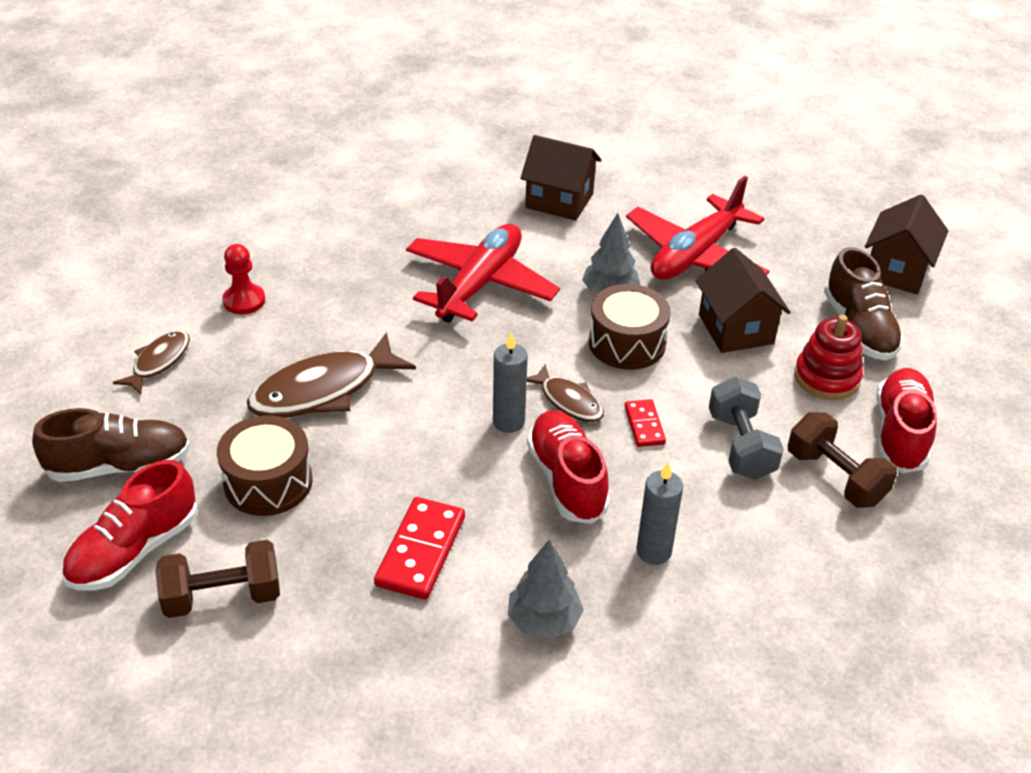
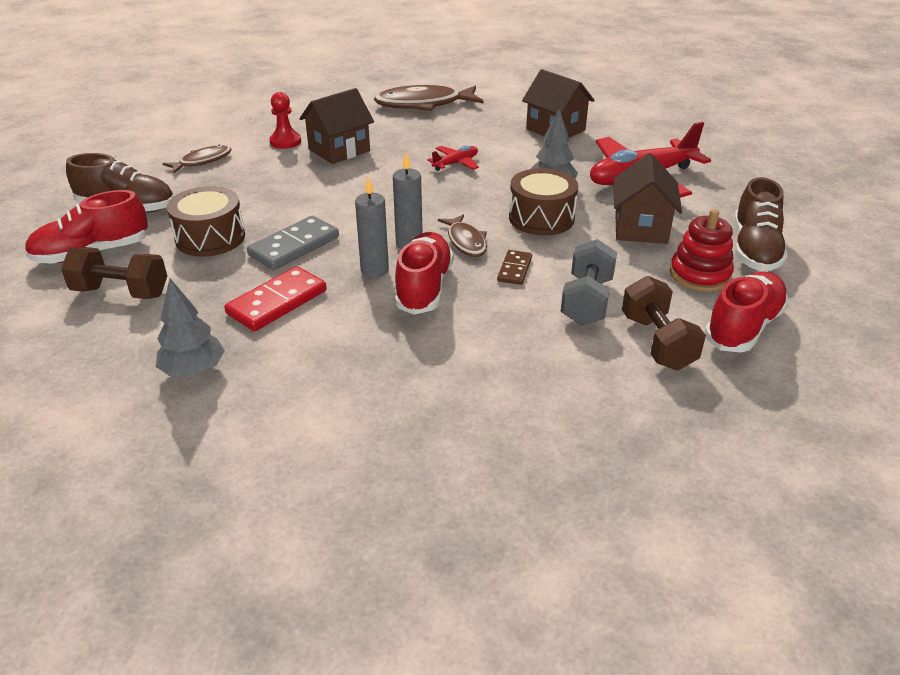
camera: 25 degrees right, 5 degrees down
(323, 390) = (293, 197): brown fish -> brown fish (424, 104)
(380, 465) = (294, 246): none -> grey domino
(480, 284) = (456, 163): red plane -> red plane, size x0.46
(544, 620) = (330, 369): grey tree -> grey tree (194, 370)
(644, 425) = (514, 269): red domino -> brown domino
(653, 551) = (456, 350): grey candle -> grey candle (374, 270)
(897, 271) = (819, 220): brown house -> brown house (339, 150)

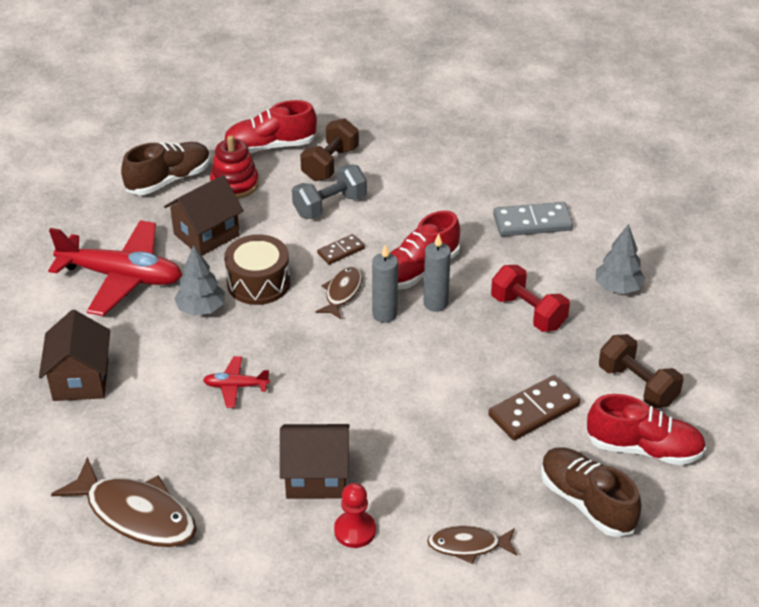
camera: 140 degrees left, 5 degrees up
(210, 238) = (534, 411): brown drum -> brown domino
(277, 302) = (528, 312): red domino -> red dumbbell
(294, 246) = (473, 361): grey domino -> grey domino (532, 222)

